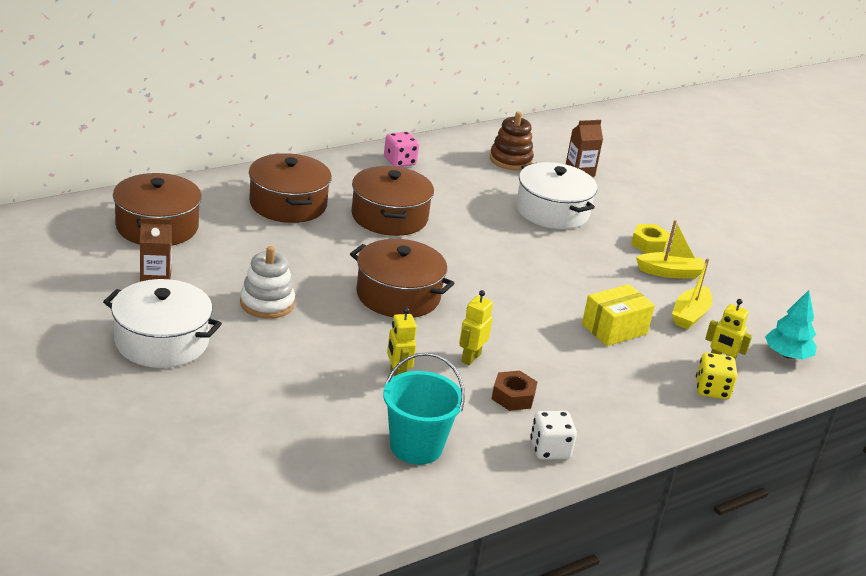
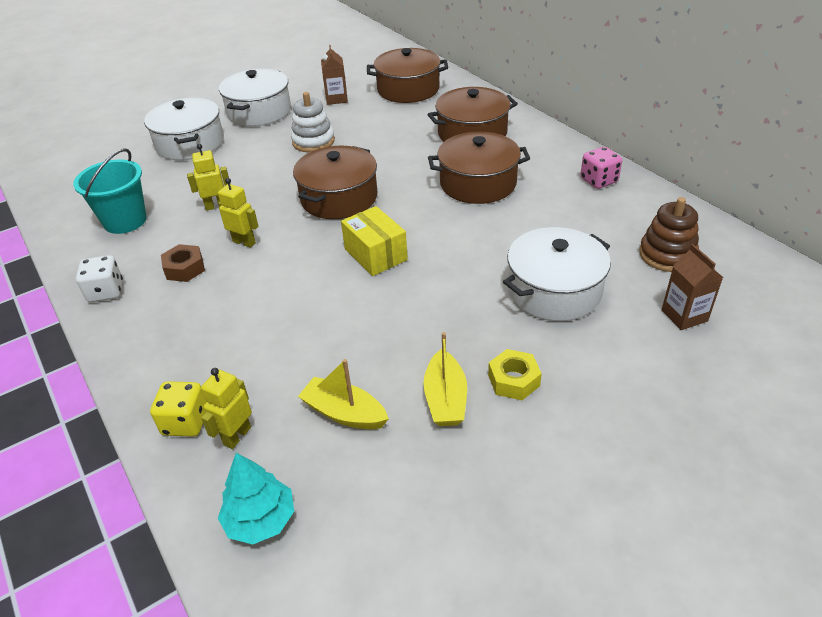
camera: 95 degrees right, 10 degrees up
(232, 401) = (190, 143): none -> white pot
(614, 329) = (303, 340): yellow box -> yellow box (375, 254)

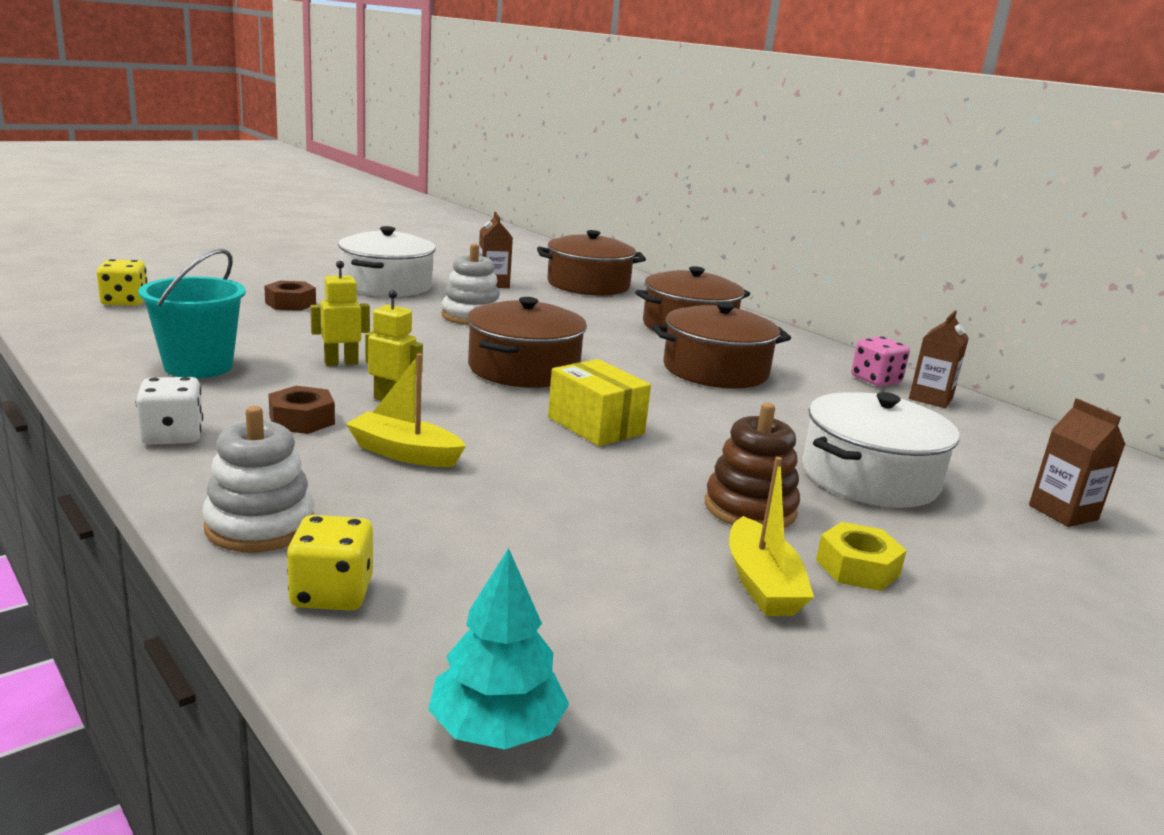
camera: 10 degrees left, 20 degrees down
(82, 156) = (125, 302): none -> yellow dice
(151, 368) = (260, 526): none -> white stacking toy
(190, 143) = (290, 303): white pot -> brown nut
(237, 436) = (427, 615): yellow robot -> none
(344, 413) = (604, 593): yellow boat -> yellow boat (404, 453)
(634, 198) = (930, 398): none -> brown carton
(667, 255) = (1004, 453): brown stacking toy -> brown stacking toy (750, 508)

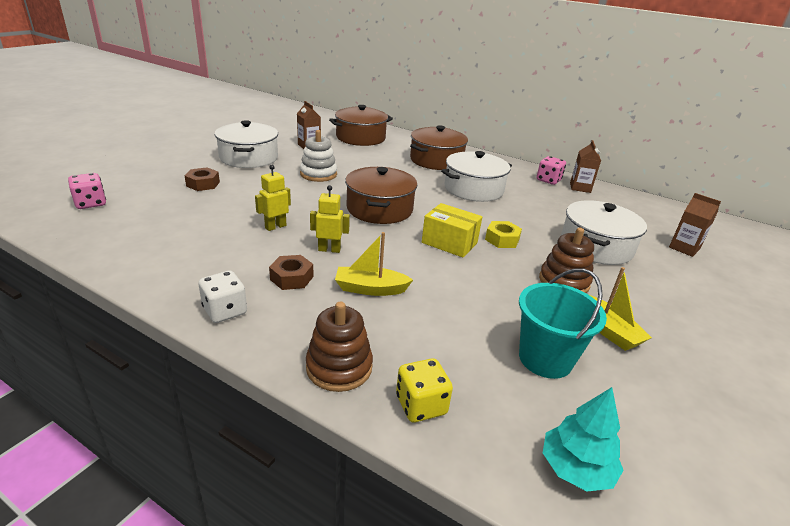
camera: 20 degrees left, 10 degrees up
(125, 302) = (91, 203): yellow dice -> pink dice
(198, 366) = (190, 249): turquoise bucket -> turquoise bucket (545, 359)
(260, 526) = (339, 367): white stacking toy -> brown stacking toy
(715, 370) = (473, 189): brown pot -> white pot
(857, 568) = (636, 307): yellow nut -> yellow nut (502, 239)

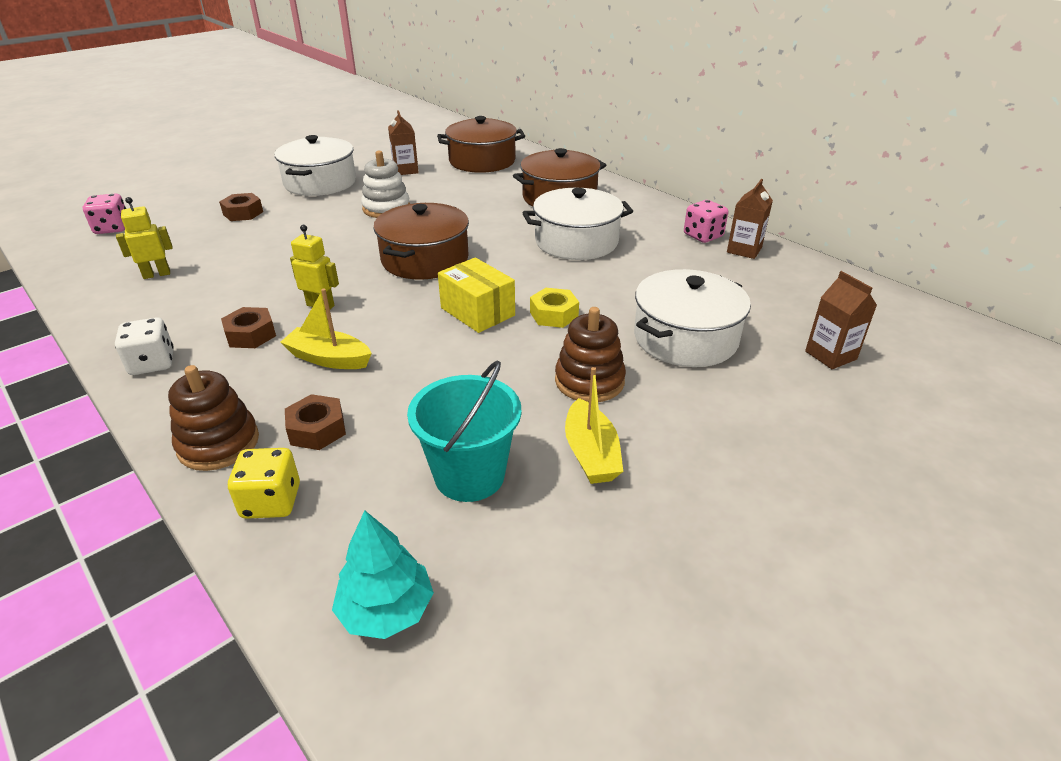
camera: 20 degrees right, 5 degrees up
(275, 227) = (282, 271): yellow robot -> yellow robot (157, 274)
(408, 343) = (317, 429): none -> brown nut

